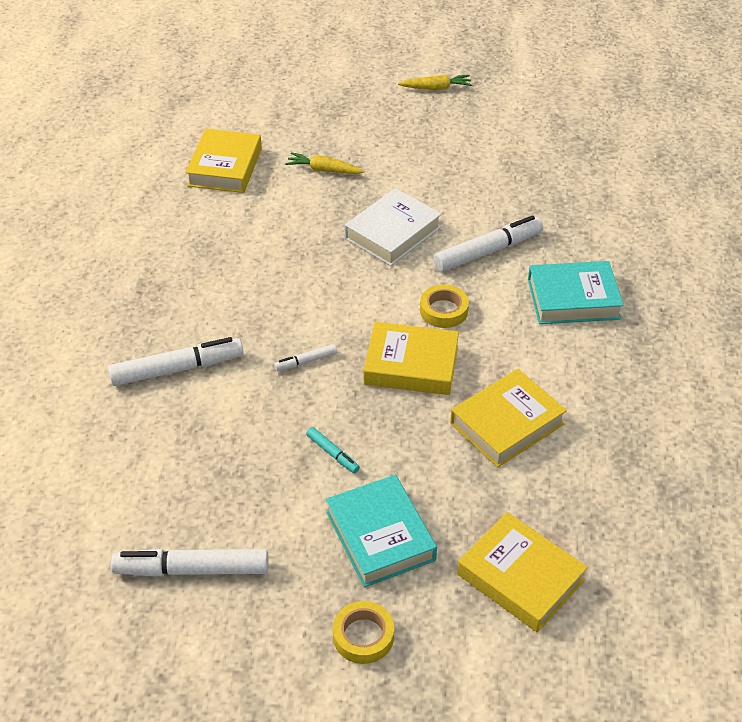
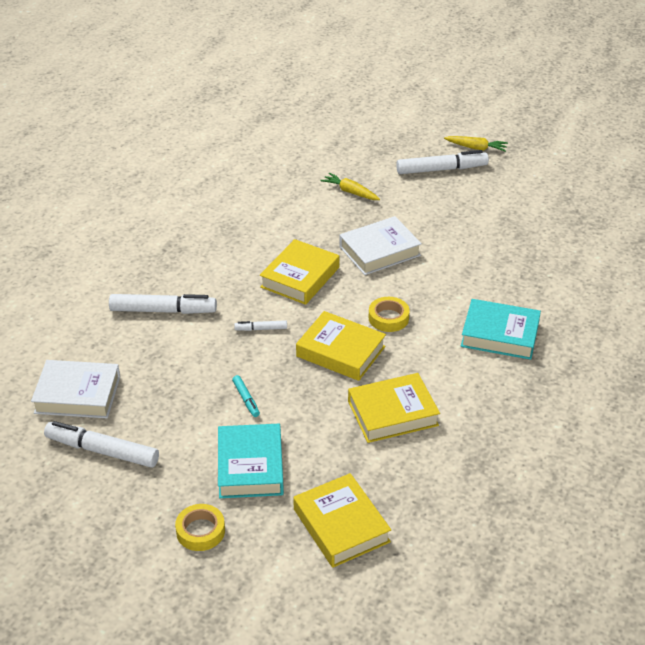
camera: 20 degrees right, 5 degrees down
(124, 505) = (77, 394): none -> white book
(225, 167) = (274, 173): yellow book -> yellow book (300, 277)
(488, 251) = (449, 282): white marker -> white marker (441, 169)

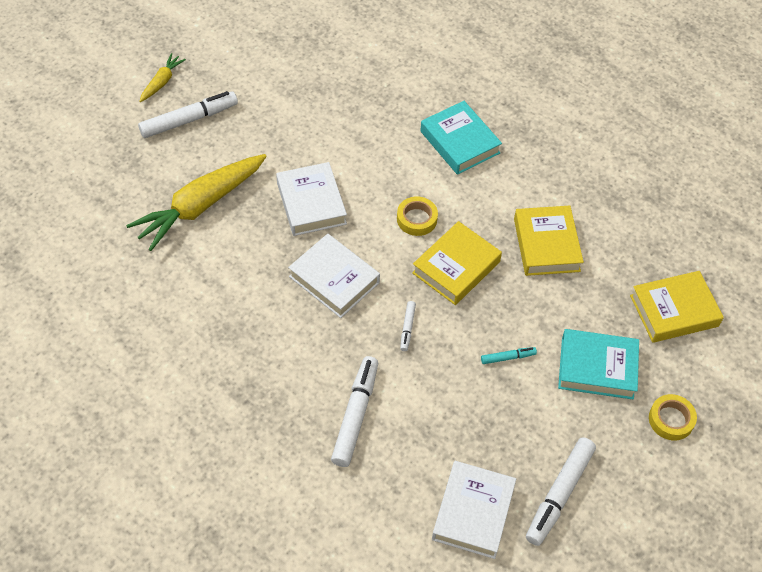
camera: 80 degrees left, 15 degrees up
(300, 277) = (334, 279): yellow book -> white book
(350, 192) = (200, 206): yellow carrot -> yellow carrot, size x2.10
(441, 169) = (189, 120): white marker -> white marker turned 60 degrees clockwise
(500, 334) = (459, 142): turquoise book -> turquoise book turned 60 degrees counterclockwise

